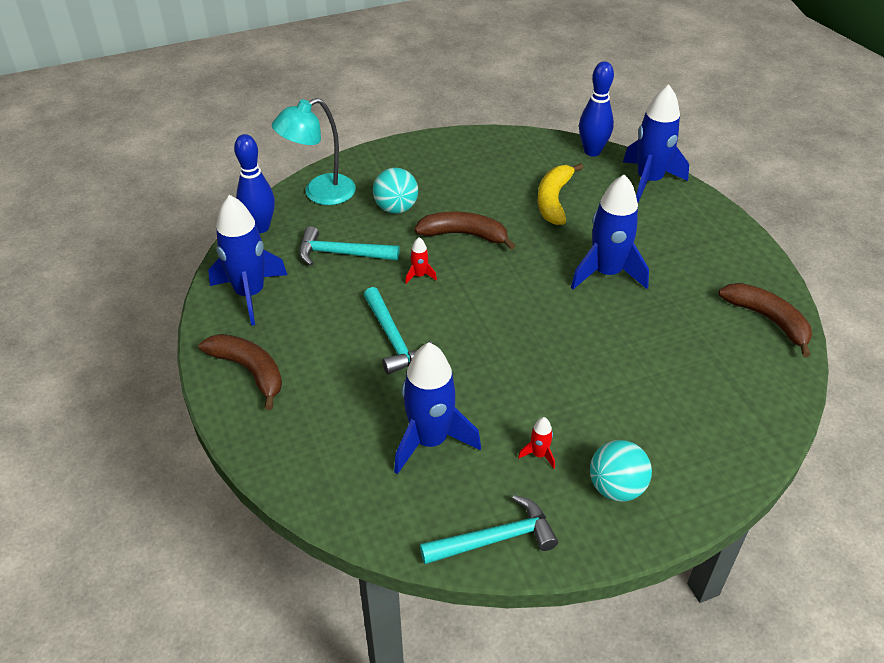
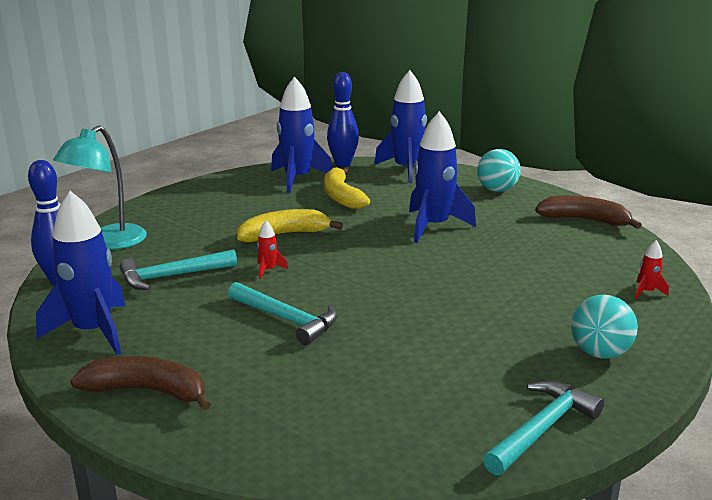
camera: 30 degrees left, 20 degrees down
(396, 208) = (200, 234): turquoise ball -> turquoise ball (497, 190)
(430, 440) = (400, 379): blue rocket -> blue rocket (297, 179)
(464, 235) = (284, 234): brown banana -> yellow banana
(539, 454) = (510, 354): red rocket -> red rocket (646, 292)

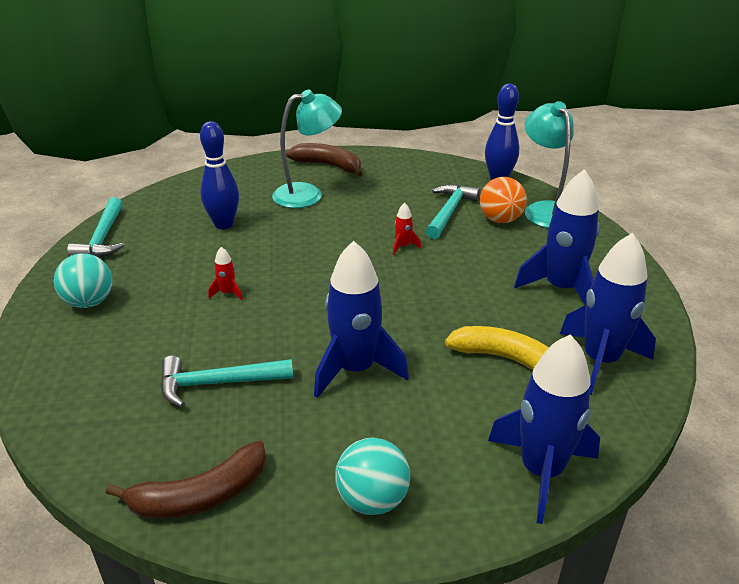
camera: 135 degrees right, 10 degrees up
(93, 331) = (412, 170): blue rocket -> blue rocket (561, 289)
(147, 391) = (328, 166): brown banana -> brown banana turned 120 degrees counterclockwise
(156, 252) = (500, 220): none -> orange ball
(243, 363) = (308, 194): none -> turquoise lamp
(284, 234) = (457, 281): yellow banana -> none
(286, 319) = (327, 223): turquoise hammer -> turquoise hammer (218, 383)
(343, 164) = (624, 427): blue bowling pin -> blue bowling pin (224, 224)
(646, 292) = (69, 392): red rocket -> red rocket (227, 293)

